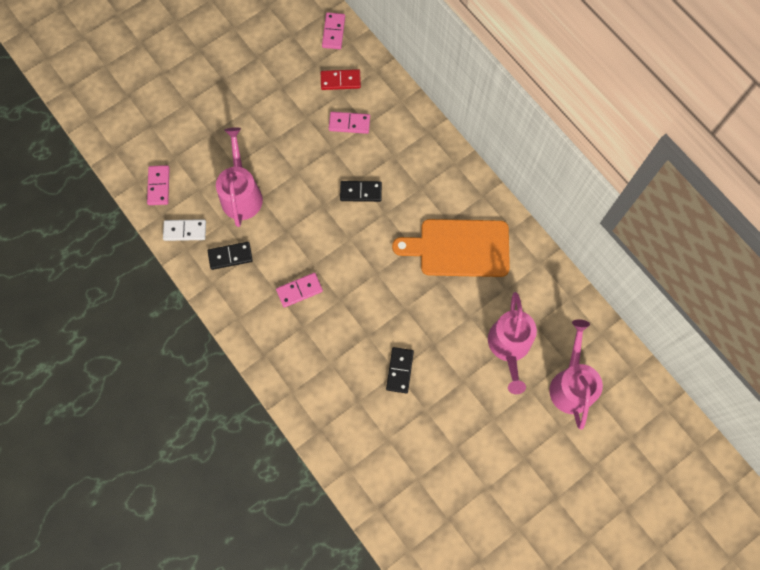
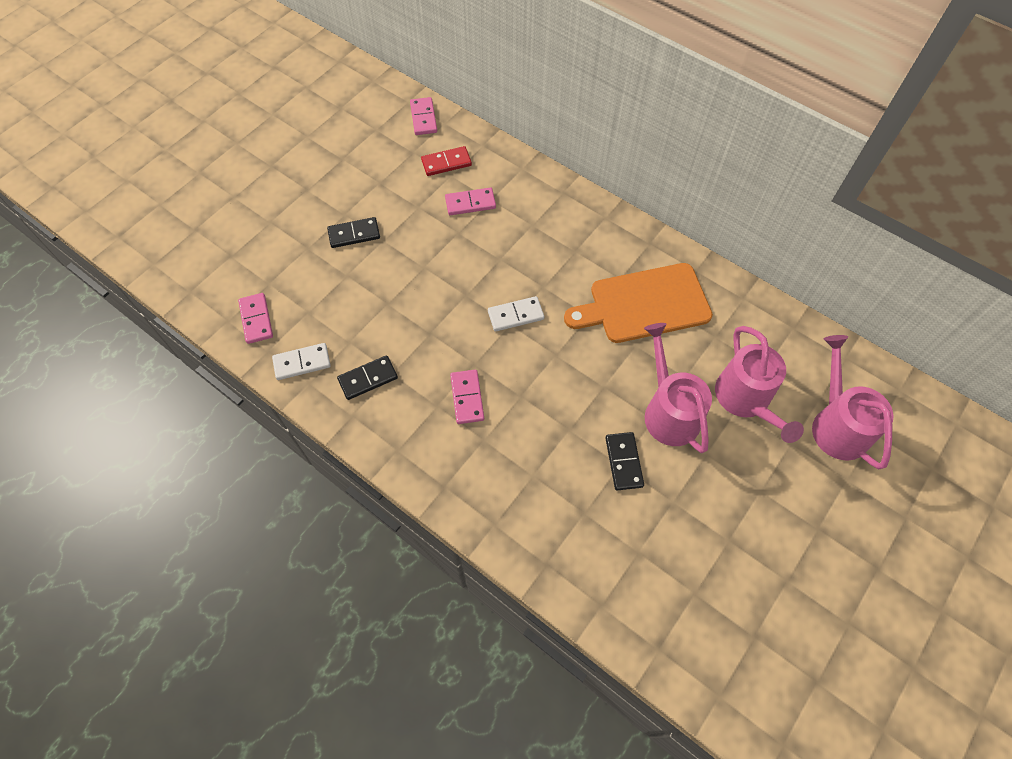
camera: 15 degrees left, 10 degrees down
(241, 194) = (363, 305): pink watering can -> pink watering can (669, 412)
(299, 290) = (467, 398): pink domino -> pink domino turned 60 degrees counterclockwise
(356, 232) = (515, 315): none -> white domino
(360, 192) = (507, 271): black domino -> black domino (354, 234)

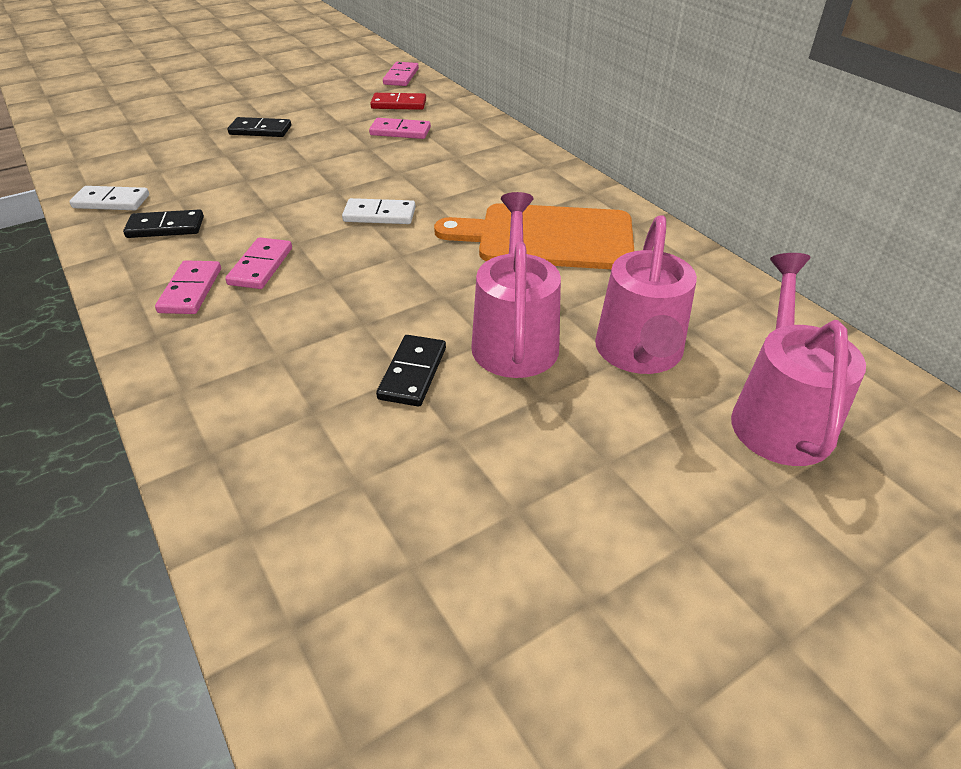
camera: 20 degrees right, 20 degrees down
(256, 319) = (102, 164): pink domino -> pink domino (190, 290)

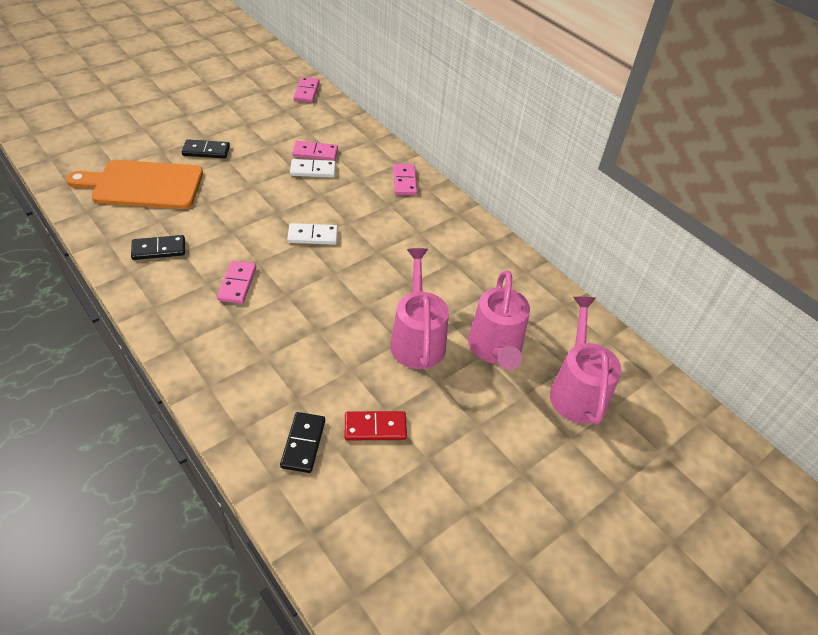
camera: 10 degrees left, 5 degrees up
(111, 202) = (110, 225): white domino -> white domino (313, 170)
(190, 290) = (193, 306): pink domino -> pink domino (404, 181)
(399, 104) = (309, 123): red domino -> red domino (375, 427)
(412, 373) = (355, 368): black domino -> black domino (303, 443)
(548, 237) = (432, 255): orange cutting board -> orange cutting board (143, 185)

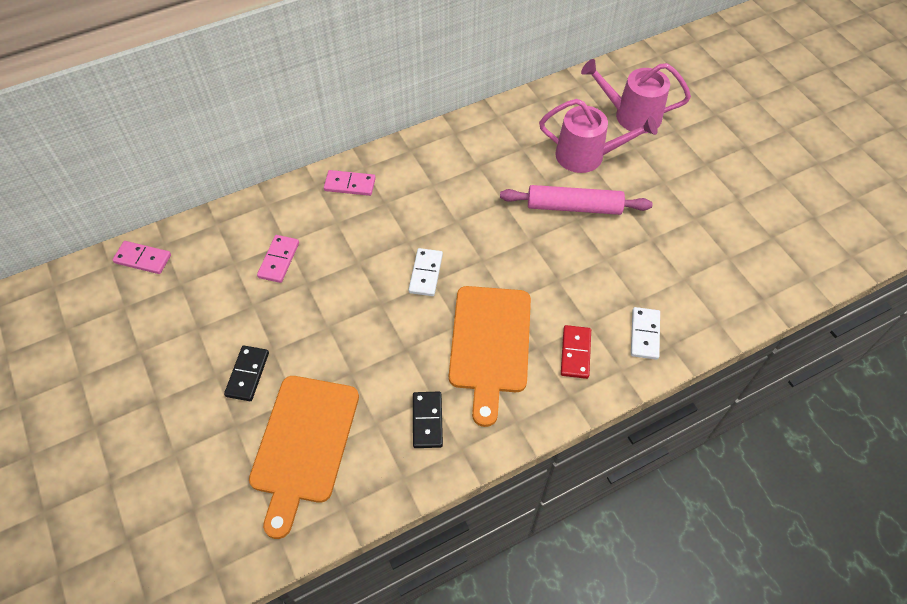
camera: 75 degrees left, 10 degrees up
(237, 284) = (490, 344): pink domino -> orange cutting board
(303, 443) = (683, 300): black domino -> none
(313, 170) = (312, 265): white domino -> white domino (645, 334)
(375, 427) = (667, 248): red domino -> red domino (575, 353)
(417, 340) = (574, 207): pink watering can -> pink rolling pin

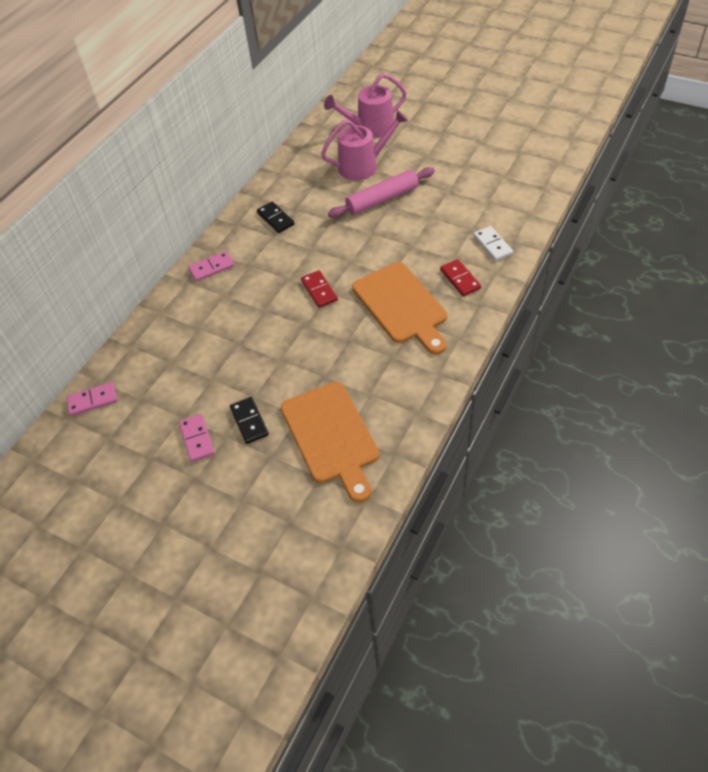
camera: 30 degrees left, 5 degrees down
(279, 260) = (203, 341): pink domino -> pink domino (197, 439)
(426, 273) = (319, 290): white domino -> red domino
(427, 421) = (402, 372): black domino -> black domino (275, 219)

